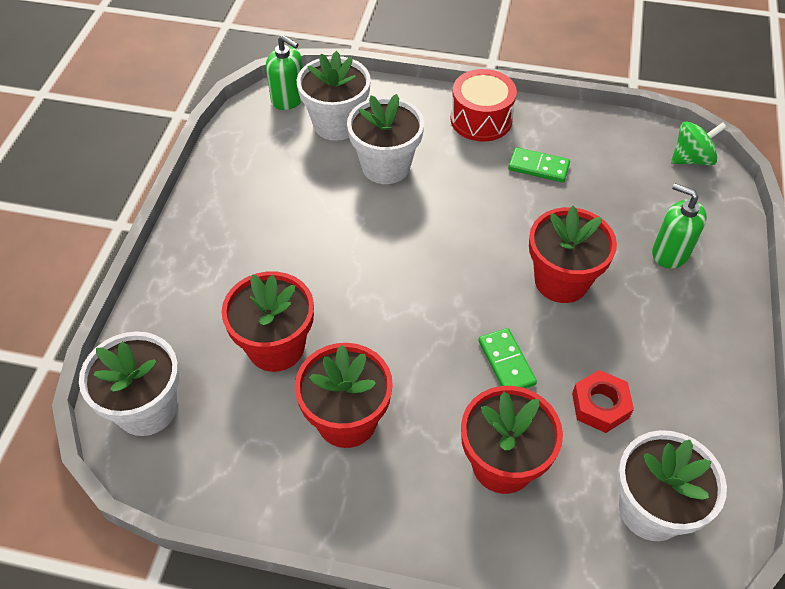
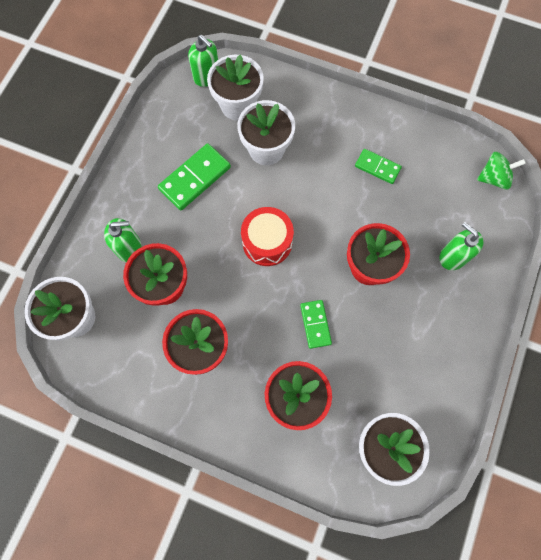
camera: 10 degrees right, 20 degrees up
(215, 306) = (129, 248): none -> green soap dispenser
(295, 211) = (195, 178): none -> green domino
(481, 119) = (345, 117): red drum -> red drum (267, 242)
(600, 405) = (370, 367): red nut -> none

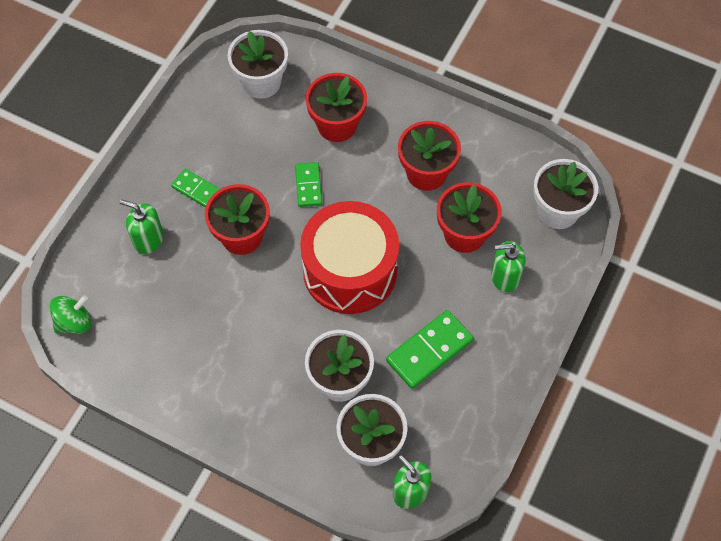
camera: 175 degrees left, 10 degrees down
(267, 242) = (350, 270): red drum -> red drum, size x1.68
(377, 167) = (208, 346): green domino -> green domino (197, 190)
(453, 257) = (148, 239): green soap dispenser -> green soap dispenser turned 150 degrees clockwise
(493, 178) = (74, 322): green spinning top -> green spinning top turned 150 degrees clockwise

